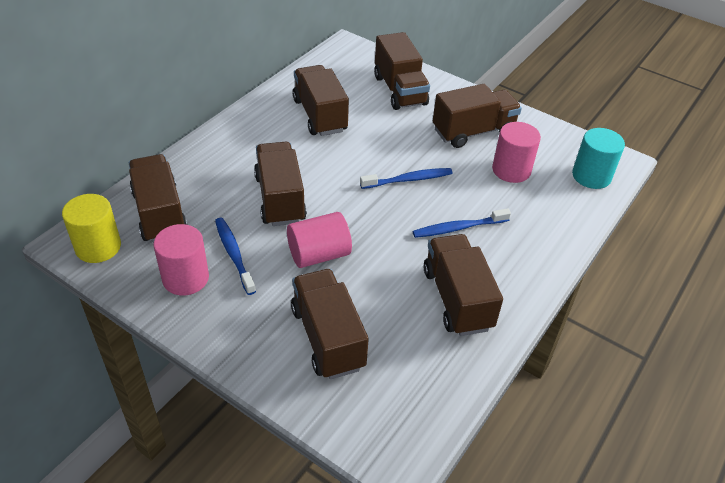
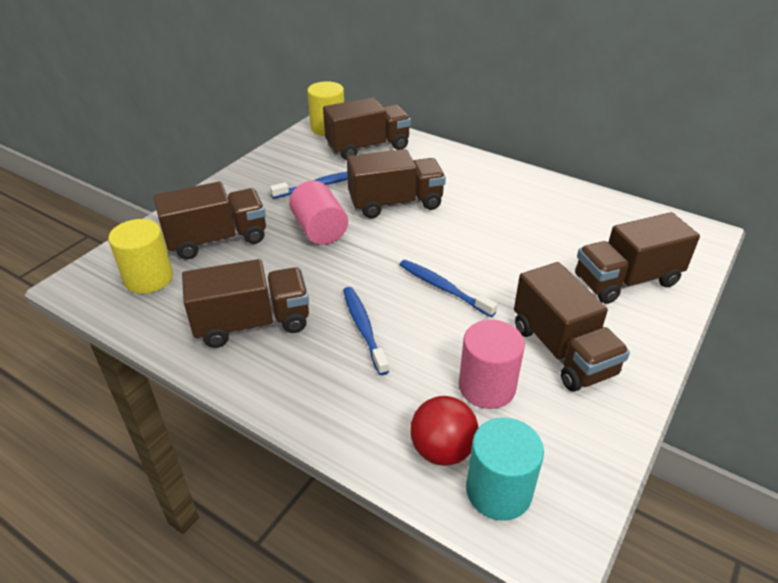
camera: 90 degrees right, 5 degrees down
(185, 278) = (293, 166): pink cylinder -> none
(320, 115) = (541, 220): brown truck -> none
(393, 391) = (148, 278): none -> yellow cylinder
(408, 180) = (443, 288): blue toothbrush -> blue toothbrush turned 150 degrees clockwise
(567, 196) = (442, 450): none -> red ball

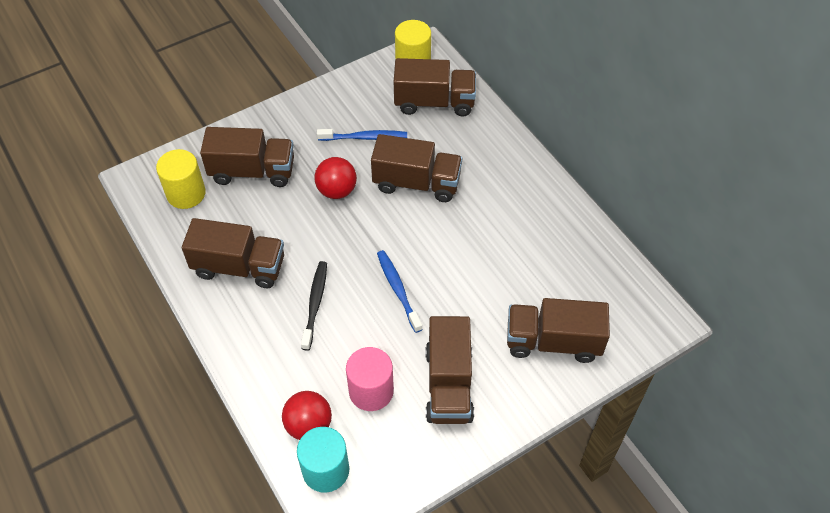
camera: 25 degrees right, 15 degrees up
(319, 230) = (337, 190): pink cylinder -> red ball
(363, 328) = (315, 304): blue toothbrush -> black toothbrush

